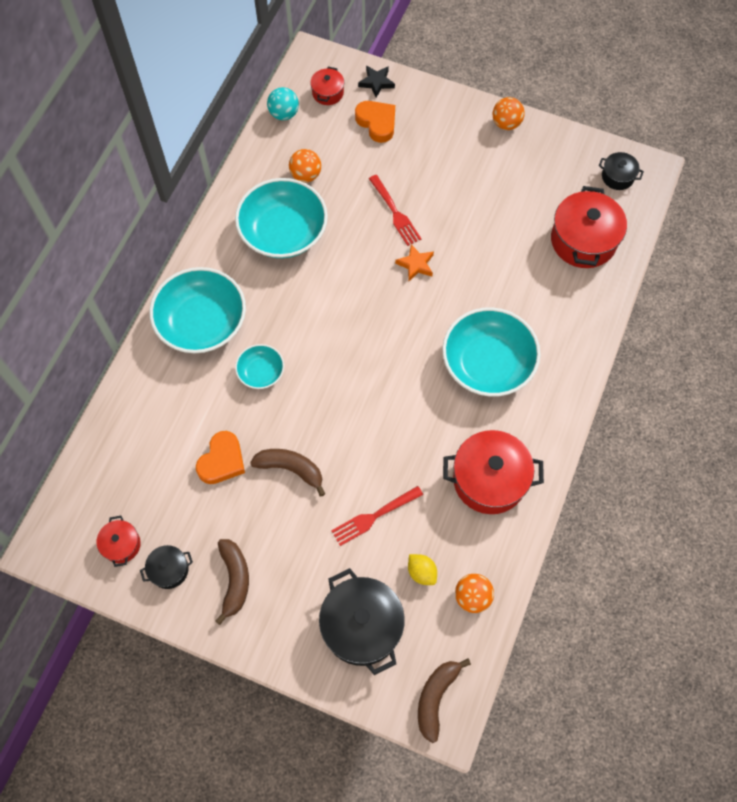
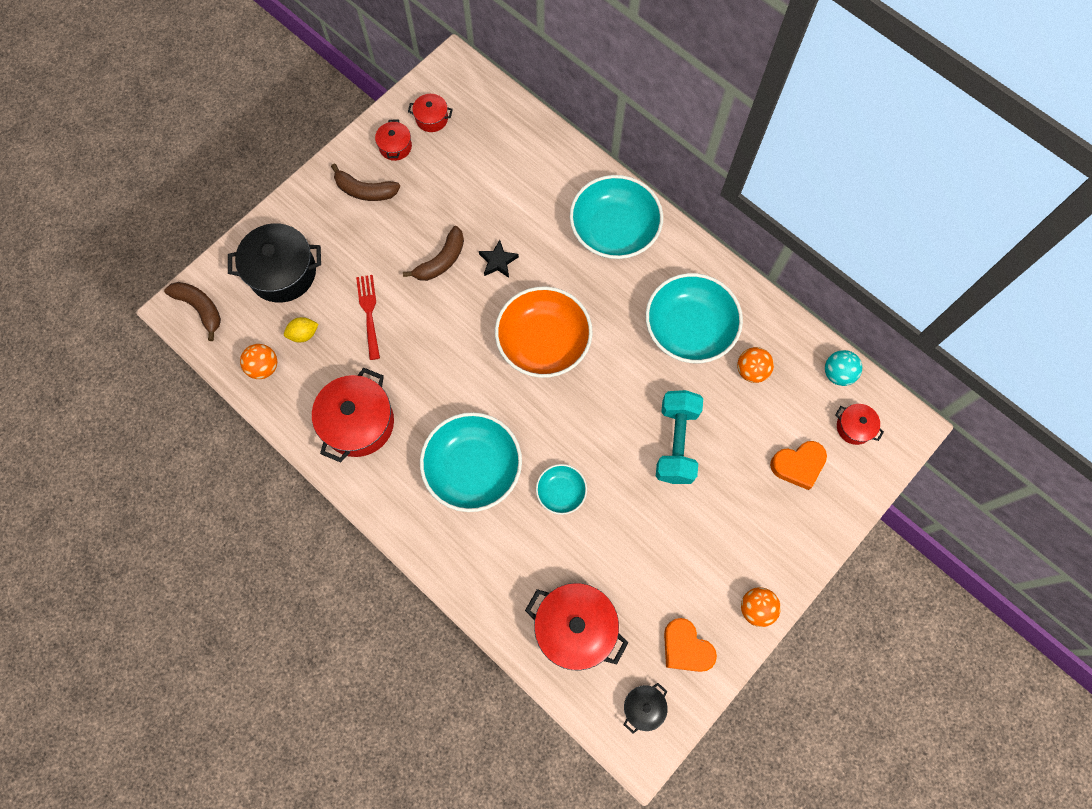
camera: 110 degrees right, 5 degrees up
(169, 570) = (395, 147): black pot -> red pot
(222, 461) = (472, 209): orange heart -> orange heart (686, 648)
(261, 372) = (544, 264): turquoise bowl -> turquoise bowl (561, 492)
(342, 346) = (543, 342): none -> orange bowl
(376, 82) = (854, 484): black star -> black star (498, 261)
(395, 213) = (676, 443): red fork -> turquoise dumbbell
(416, 264) = (607, 441): orange star -> none

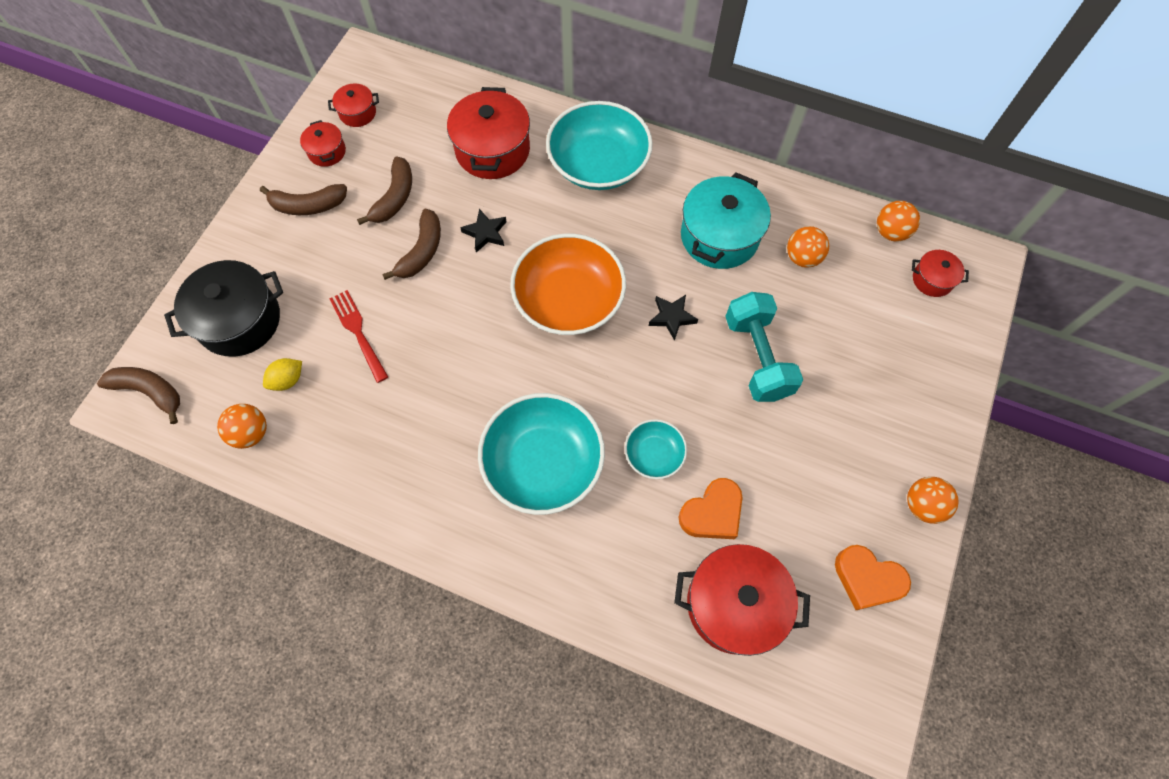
camera: 20 degrees left, 5 degrees down
(358, 423) = (388, 458): red pot -> red pot (492, 150)
(436, 206) = (394, 198): none -> brown banana
(620, 385) = (671, 317): none -> black star
(643, 707) = (851, 667): black pot -> none
(689, 328) = (719, 236): turquoise bowl -> turquoise pot
(798, 465) = (894, 337): orange heart -> orange heart (712, 513)
(837, 373) = (890, 232): turquoise ball -> orange ball

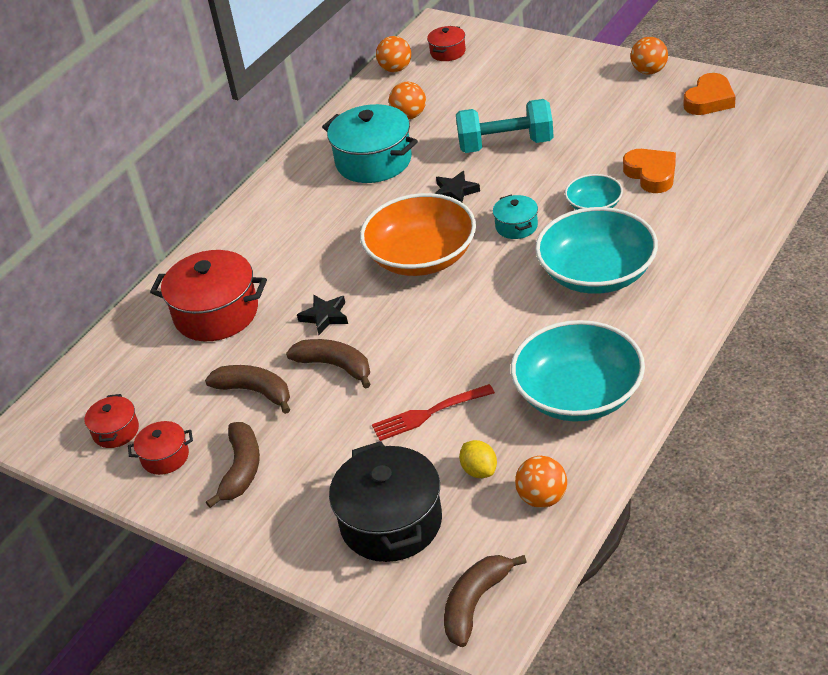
camera: 75 degrees left, 25 degrees down
(598, 164) = (263, 236): turquoise bowl -> turquoise bowl (578, 394)
(617, 380) = (516, 226): none -> turquoise pot
(734, 604) = (731, 165): red pot -> none

